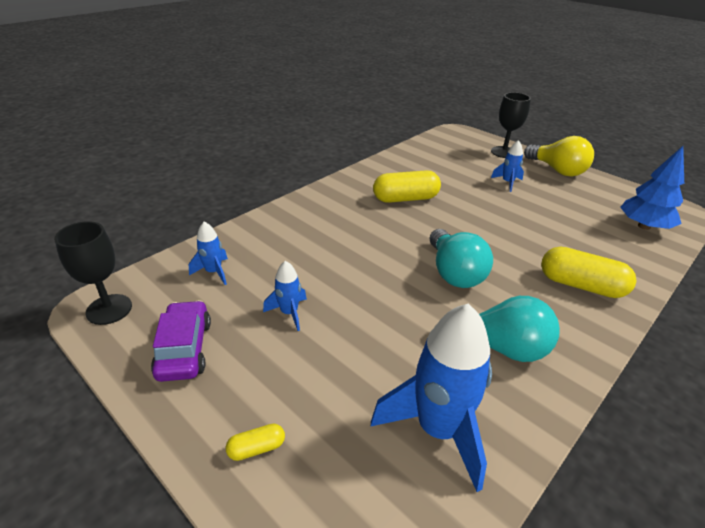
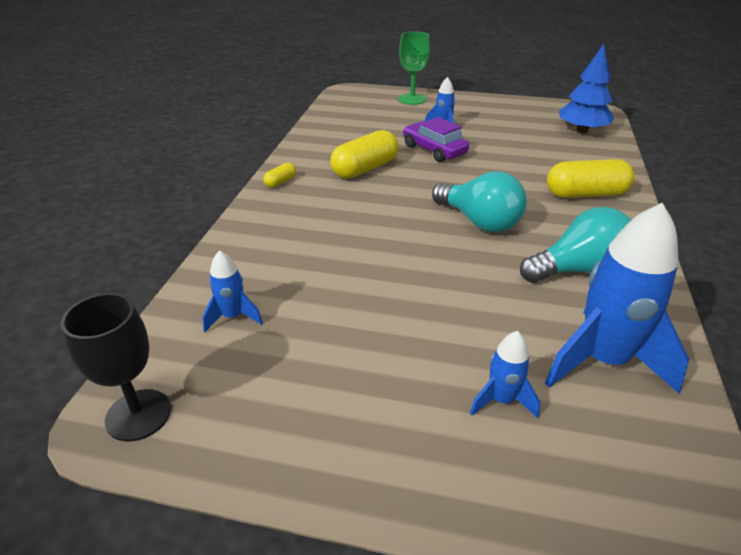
camera: 30 degrees left, 0 degrees up
(184, 349) = (288, 411): purple car -> purple car (434, 150)
(256, 448) = (472, 465): yellow capsule -> yellow capsule (280, 182)
(289, 313) = (365, 322): blue rocket -> blue rocket (501, 400)
(504, 152) = (412, 99): black goblet -> green goblet
(557, 170) = (473, 103): yellow light bulb -> none

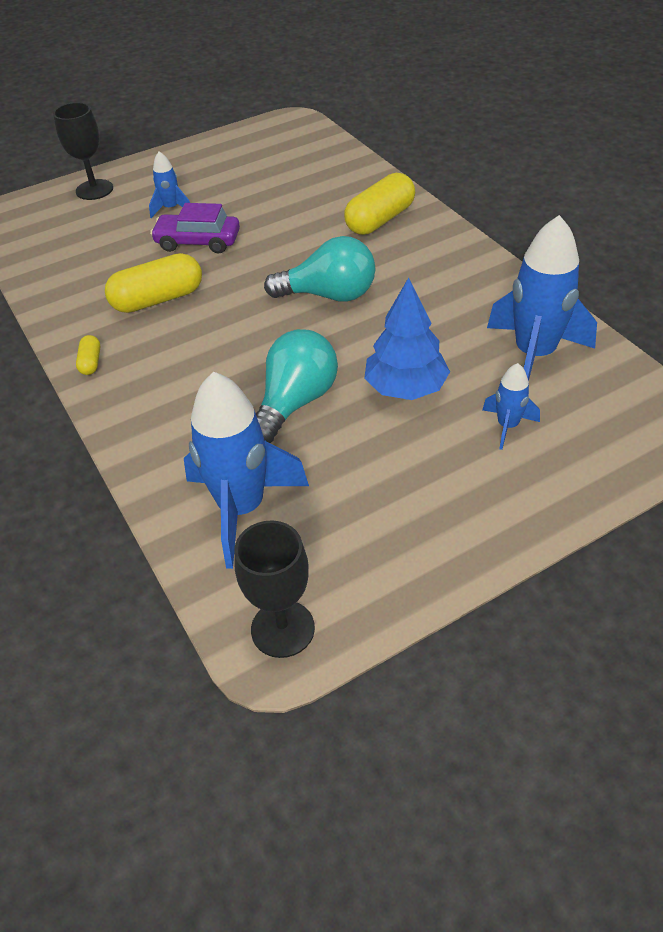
camera: 40 degrees left, 10 degrees up
(233, 317) = (242, 509): blue rocket -> blue rocket, size x2.04
(365, 169) = (158, 299): yellow capsule -> yellow capsule turned 60 degrees clockwise
(412, 99) = (94, 190): green goblet -> black goblet
(579, 270) = (448, 294): turquoise light bulb -> turquoise light bulb (295, 402)
(582, 130) = (305, 151): blue tree -> blue tree (405, 388)

